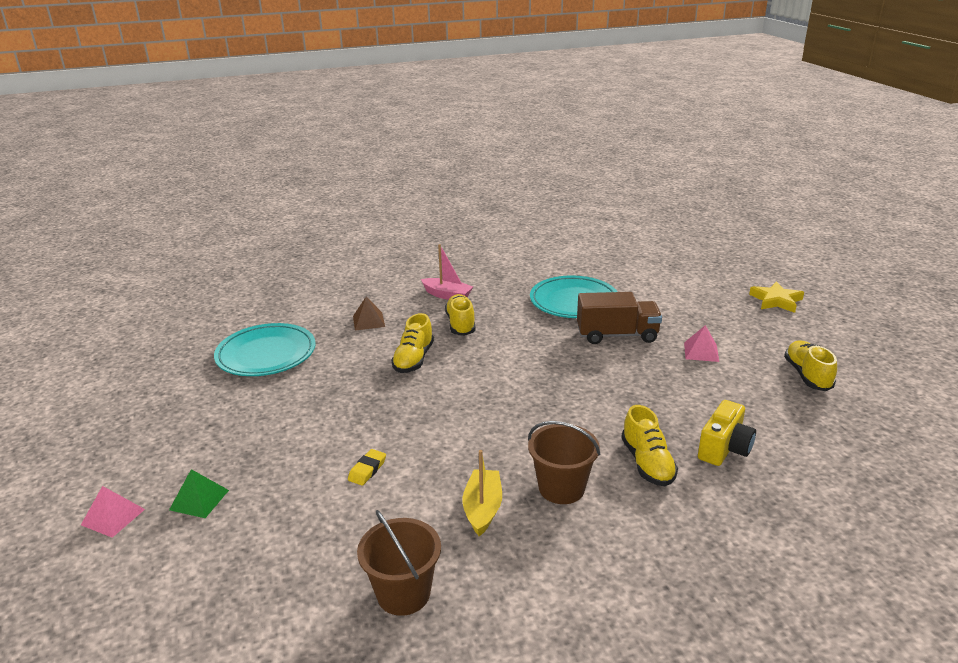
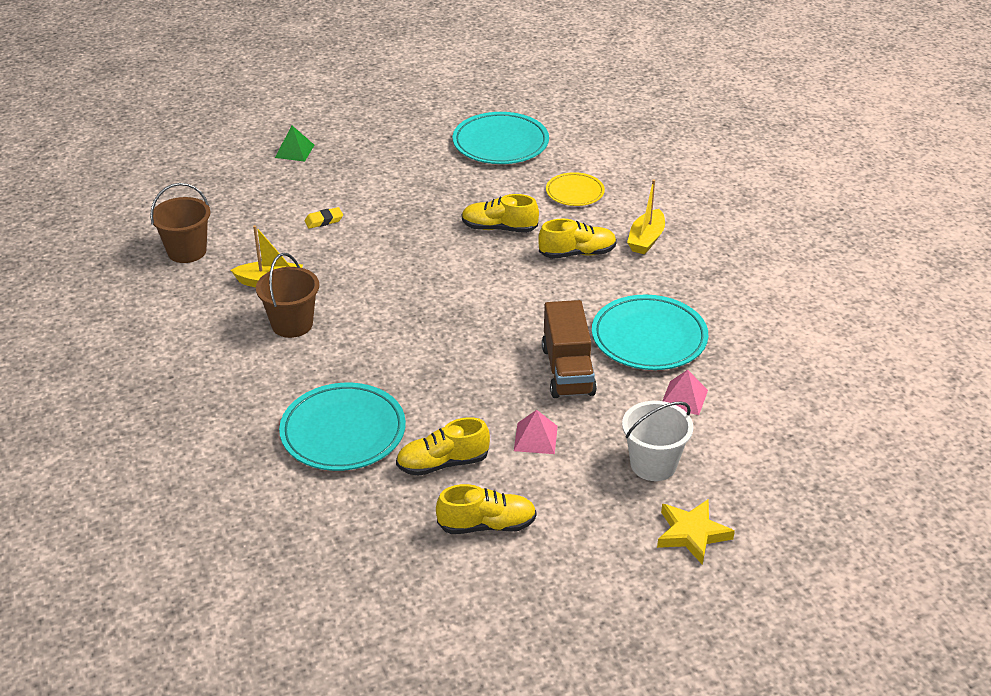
camera: 85 degrees right, 10 degrees up
(113, 517) = (280, 121): pink pyramid -> pink pyramid (684, 398)
(367, 470) = (324, 220): yellow eraser -> yellow eraser turned 45 degrees counterclockwise
(368, 321) = (575, 192): brown pyramid -> yellow plate
(447, 295) = (646, 239): pink boat -> yellow boat
(647, 463) = (323, 377): yellow shoe -> yellow shoe (442, 463)
(714, 309) = (653, 464): none -> white bucket
(724, 449) = (343, 432): yellow camera -> turquoise plate

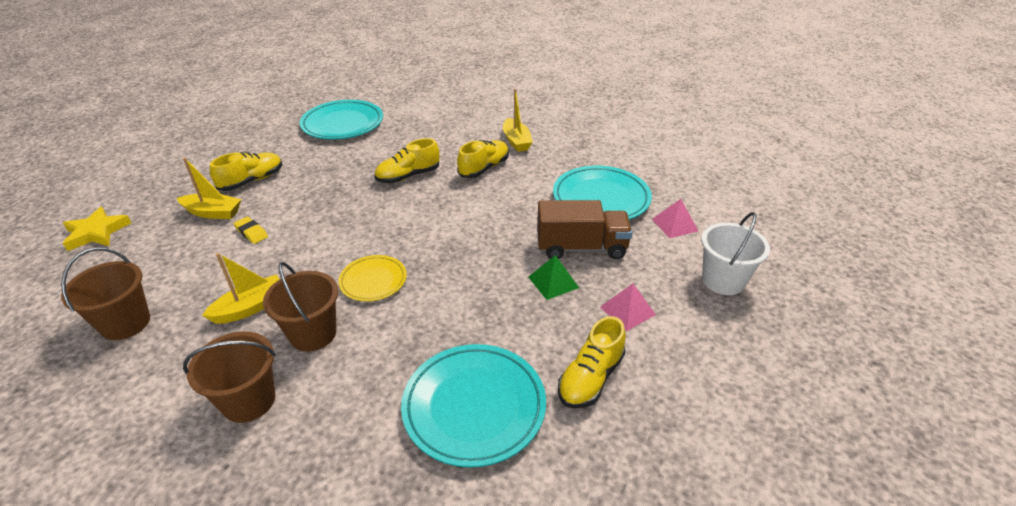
camera: 40 degrees left, 0 degrees up
(215, 346) = (249, 401): none -> brown bucket
(294, 151) = (166, 192): green pyramid -> green pyramid (553, 282)
(312, 188) = (213, 213): none -> yellow boat
(324, 220) = (251, 232): yellow eraser -> yellow eraser turned 75 degrees counterclockwise
(487, 525) = (692, 409): yellow shoe -> yellow shoe (252, 181)
(567, 370) = (581, 247): brown truck -> brown truck turned 45 degrees counterclockwise
(575, 192) = (433, 133): yellow plate -> yellow plate (373, 281)
(692, 534) = (814, 315): yellow star -> yellow star (96, 232)

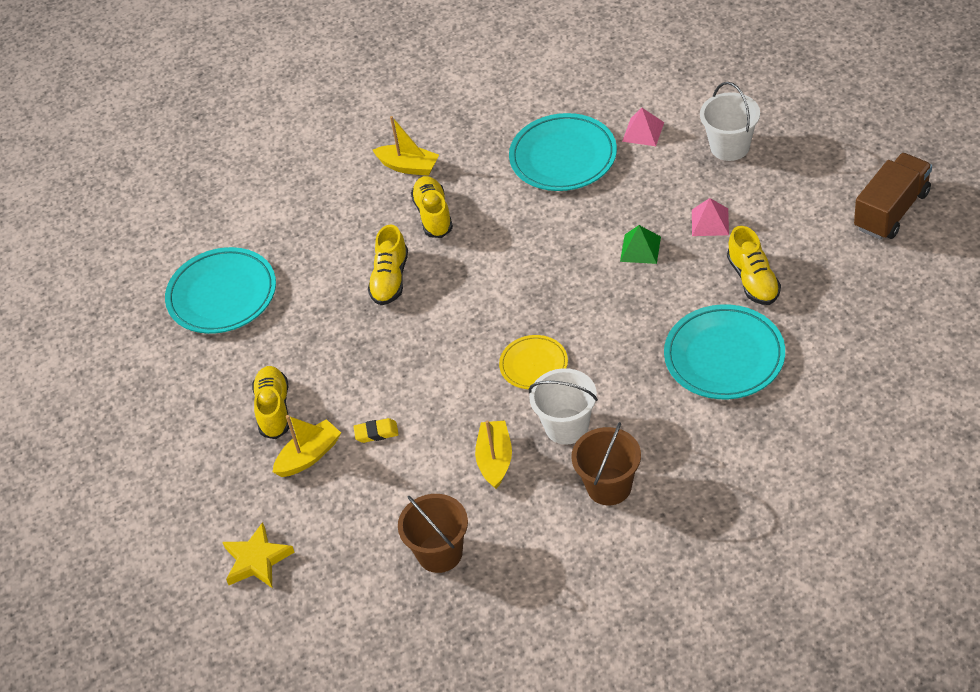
camera: 45 degrees left, 10 degrees up
(313, 334) = (566, 426): brown bucket -> white bucket
(581, 247) = (615, 208): brown truck -> brown truck (891, 210)

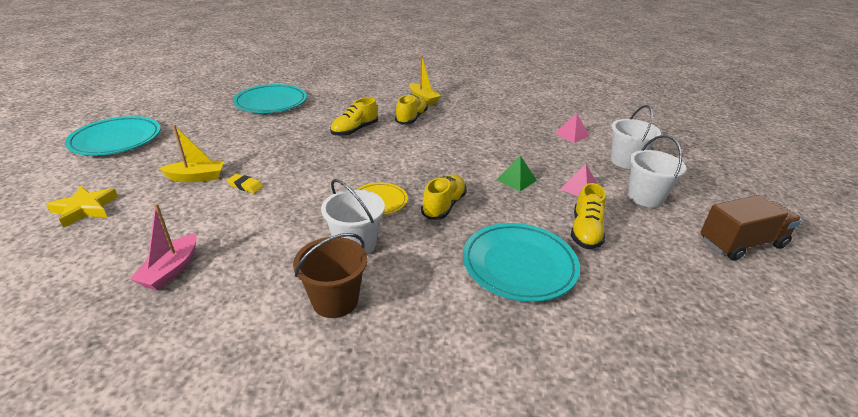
camera: 25 degrees right, 15 degrees down
(274, 409) = (217, 150): yellow shoe -> yellow shoe (444, 206)
(439, 553) = (171, 270): brown bucket -> pink boat
(495, 460) = (286, 237): yellow boat -> none
(563, 157) = (511, 126): turquoise plate -> turquoise plate (116, 140)
(780, 196) = (645, 197): none -> white bucket

